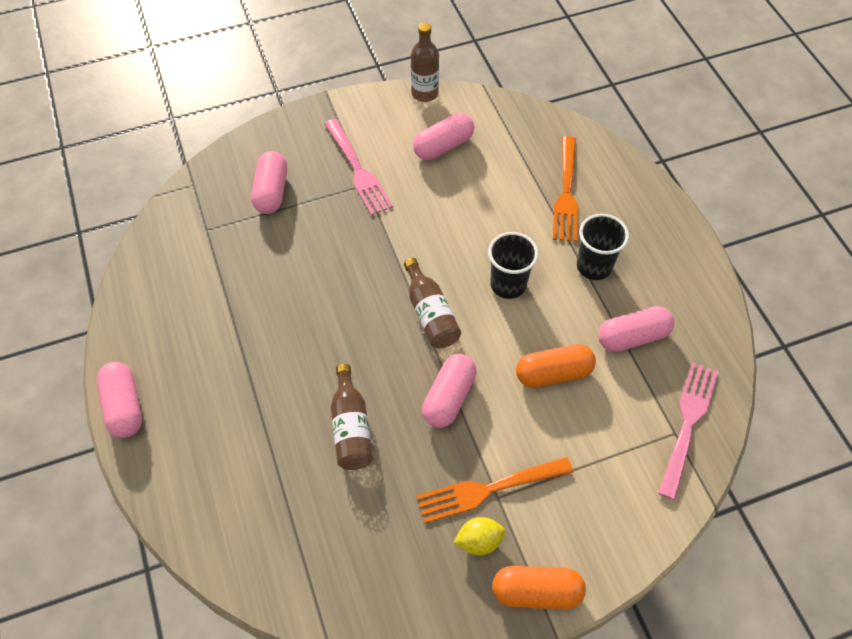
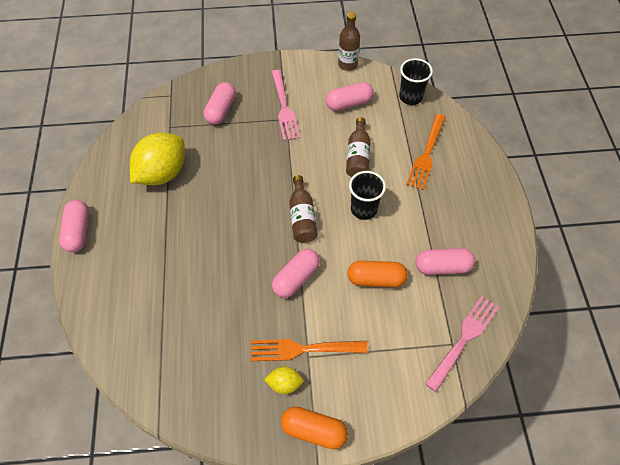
camera: 15 degrees right, 0 degrees up
(218, 297) = (162, 173): none -> yellow lemon
(351, 428) = (222, 282): brown bottle -> brown bottle (358, 156)
(594, 266) = (430, 210): black cup -> black cup (410, 97)

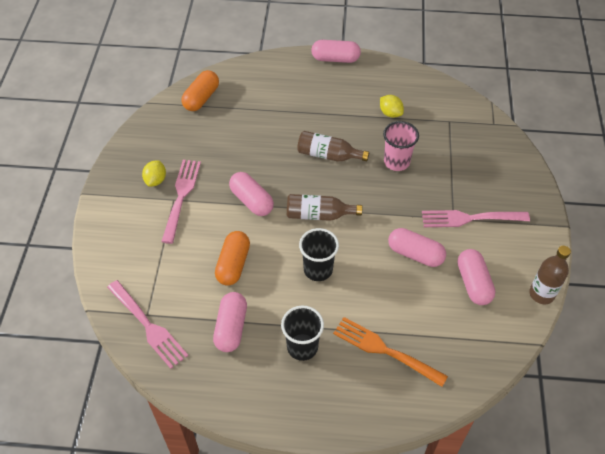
camera: 100 degrees right, 5 degrees down
(162, 173) = (390, 113): yellow lemon -> yellow lemon, size x0.46
(221, 110) = (469, 162): pink capsule -> pink capsule (415, 254)
(227, 163) = (396, 162): none -> pink cup
(304, 349) = (181, 197): orange fork -> pink fork
(313, 431) = (110, 194): orange capsule -> orange capsule (201, 98)
(358, 156) = (391, 277): brown bottle -> brown bottle (328, 155)
(410, 97) = (481, 355): black cup -> black cup (302, 347)

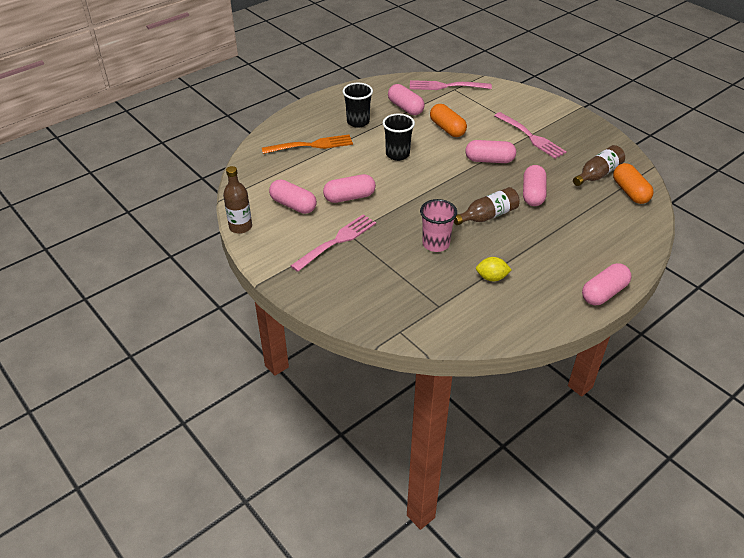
camera: 135 degrees right, 10 degrees down
(156, 180) = (559, 134): yellow lemon -> none
(269, 147) = (533, 194): none -> pink capsule
(318, 215) = (439, 179): brown bottle -> brown bottle (597, 174)

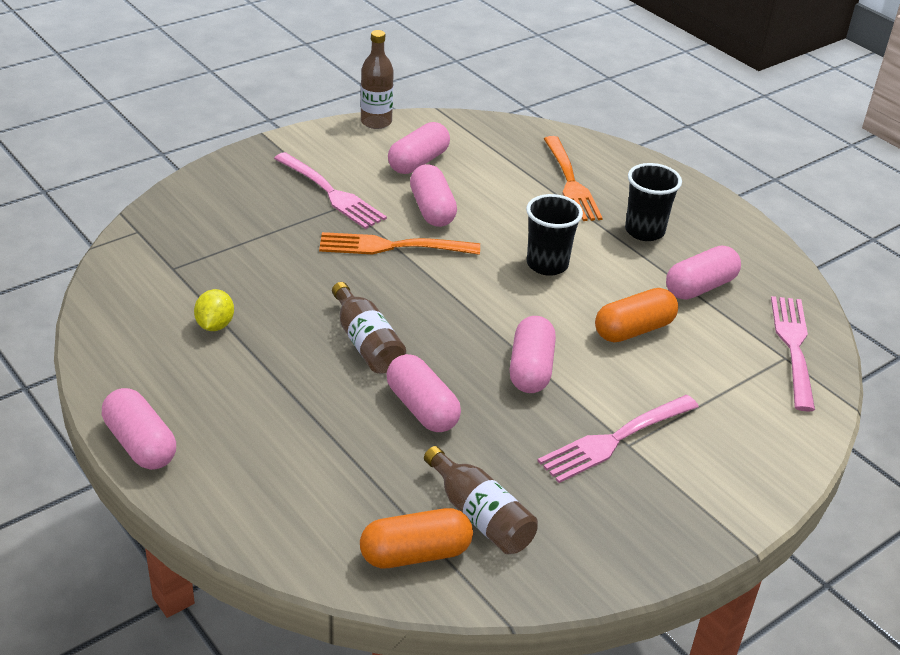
camera: 90 degrees right, 5 degrees down
(392, 211) = (393, 246): none -> orange fork
(436, 244) = (306, 280): pink cup -> none
(533, 194) = (422, 408): pink capsule -> pink capsule turned 45 degrees clockwise

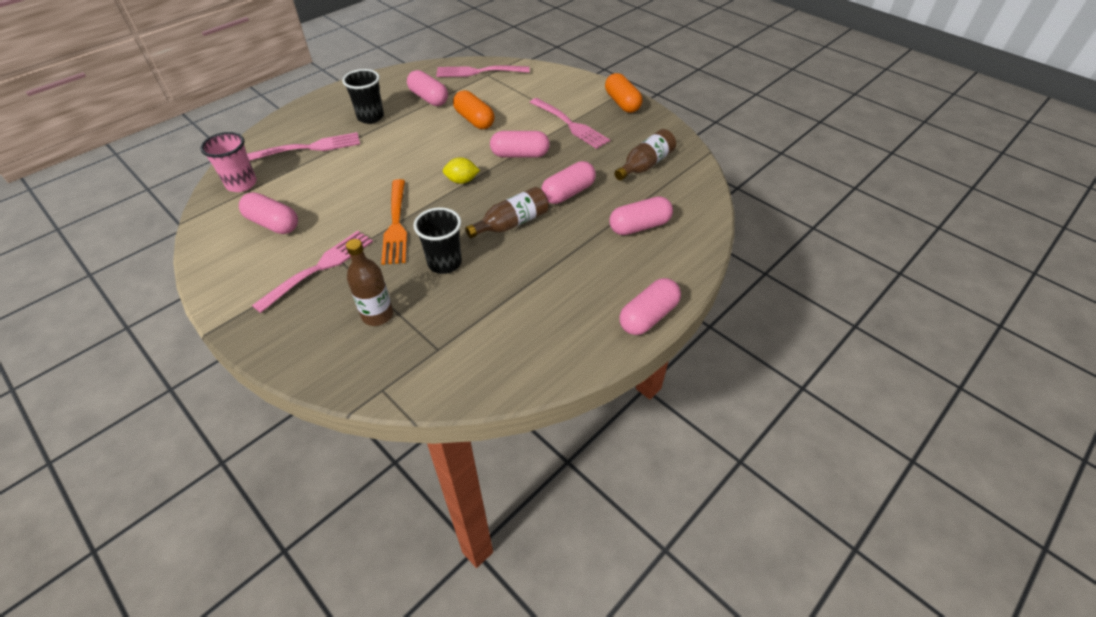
camera: 95 degrees left, 10 degrees up
(215, 325) = (509, 305): yellow lemon -> yellow lemon (462, 181)
(376, 122) = (199, 256): brown bottle -> brown bottle (377, 315)
(415, 554) = (682, 184): orange capsule -> orange capsule (622, 103)
(432, 209) = (345, 209): pink capsule -> pink capsule (639, 226)
(499, 139) = (241, 184): none -> pink cup
(547, 264) = (412, 153): black cup -> black cup (444, 263)
(570, 182) = (309, 148): orange fork -> pink fork

